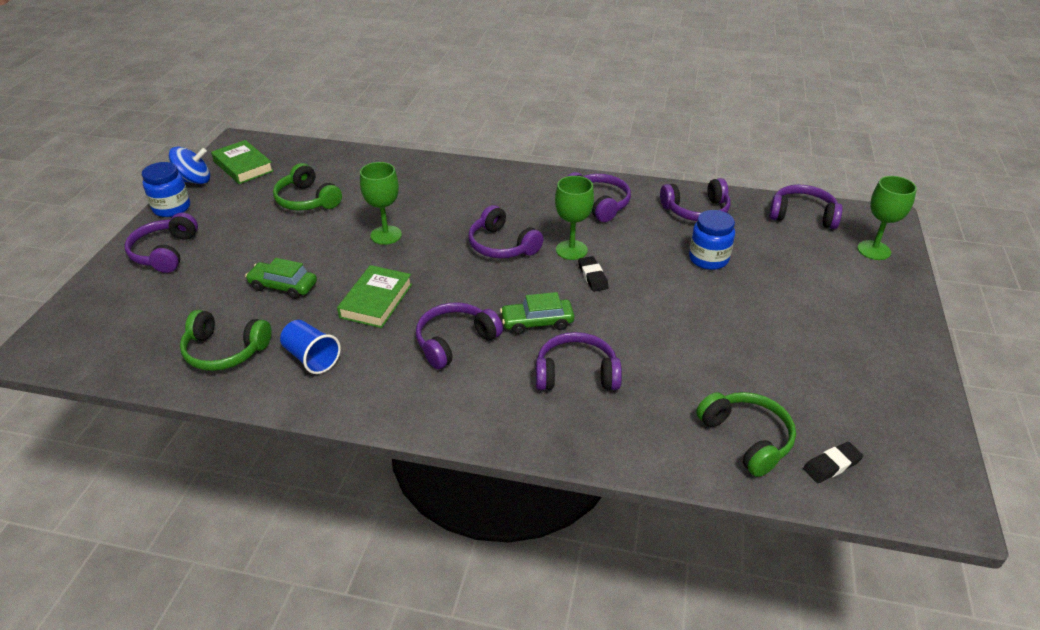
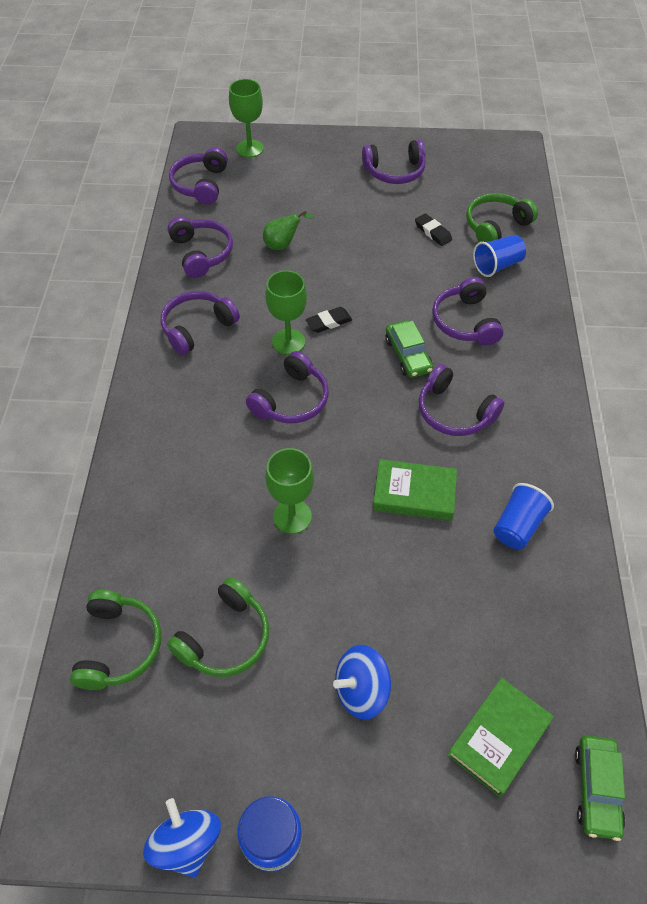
camera: 100 degrees left, 15 degrees up
(165, 252) = (384, 785): purple headphones -> purple headphones (395, 171)
(225, 351) = (537, 615): green headphones -> green headphones (118, 646)
(232, 251) = (361, 690): none -> blue spinning top
(243, 166) = (135, 777): green book -> green book (498, 738)
(283, 286) = (415, 597): green car -> green car (596, 789)
(669, 422) = (497, 265): none -> blue cup
(708, 259) = (283, 245): blue jar -> green pear
(831, 465) = (503, 189): black eraser -> black eraser (433, 232)

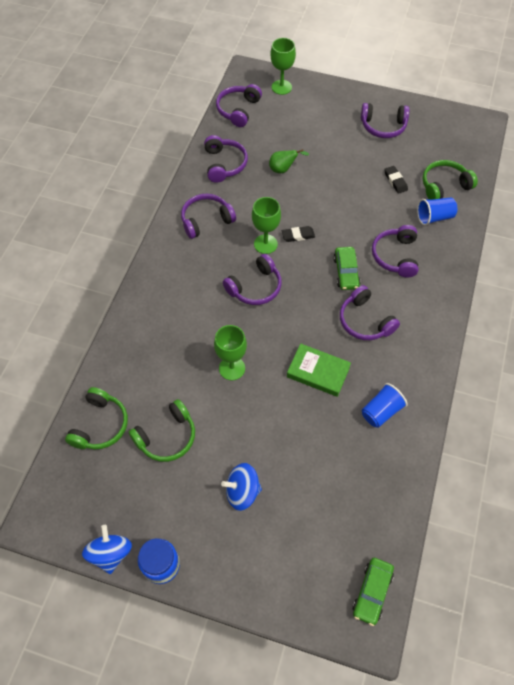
camera: 15 degrees right, 5 degrees up
(498, 738) = (320, 544): green book -> none

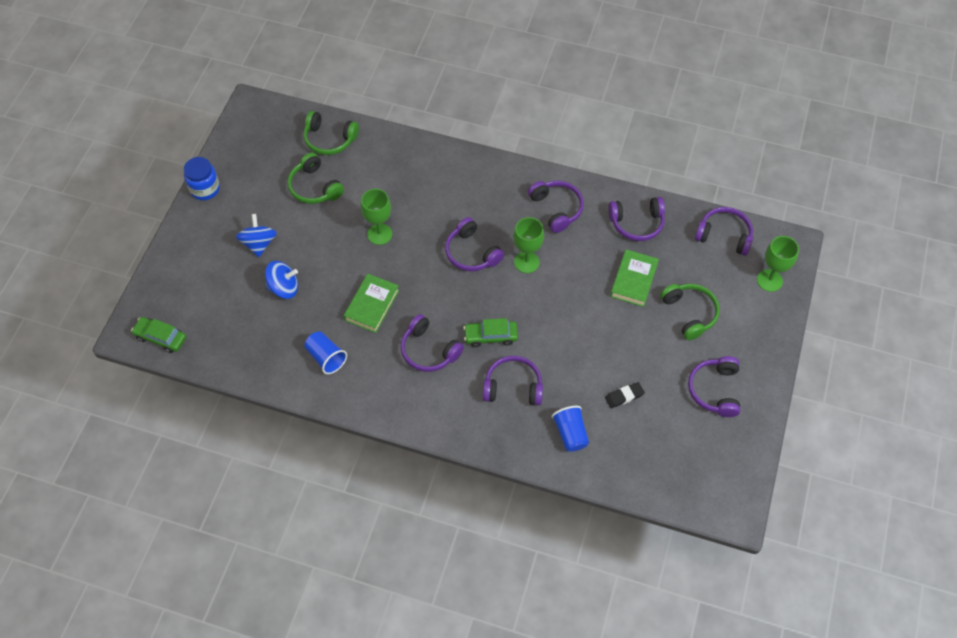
camera: 90 degrees right, 0 degrees up
(110, 553) = (219, 155): blue spinning top -> blue spinning top (284, 288)
(283, 169) = (634, 280): green pear -> green book
(298, 235) = (539, 292): black eraser -> none
(365, 321) = (429, 350): purple headphones -> purple headphones turned 105 degrees counterclockwise
(444, 186) = (620, 450): green headphones -> green headphones (689, 313)

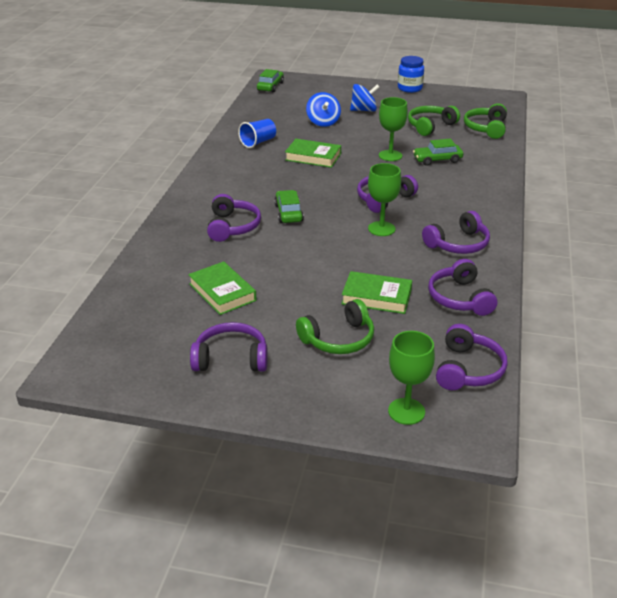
camera: 85 degrees right, 25 degrees down
(395, 195) = (437, 160): none -> green car
(429, 350) = (269, 184): purple headphones -> none
(570, 433) = (179, 260): blue cup -> none
(624, 396) = (222, 292): black eraser -> green book

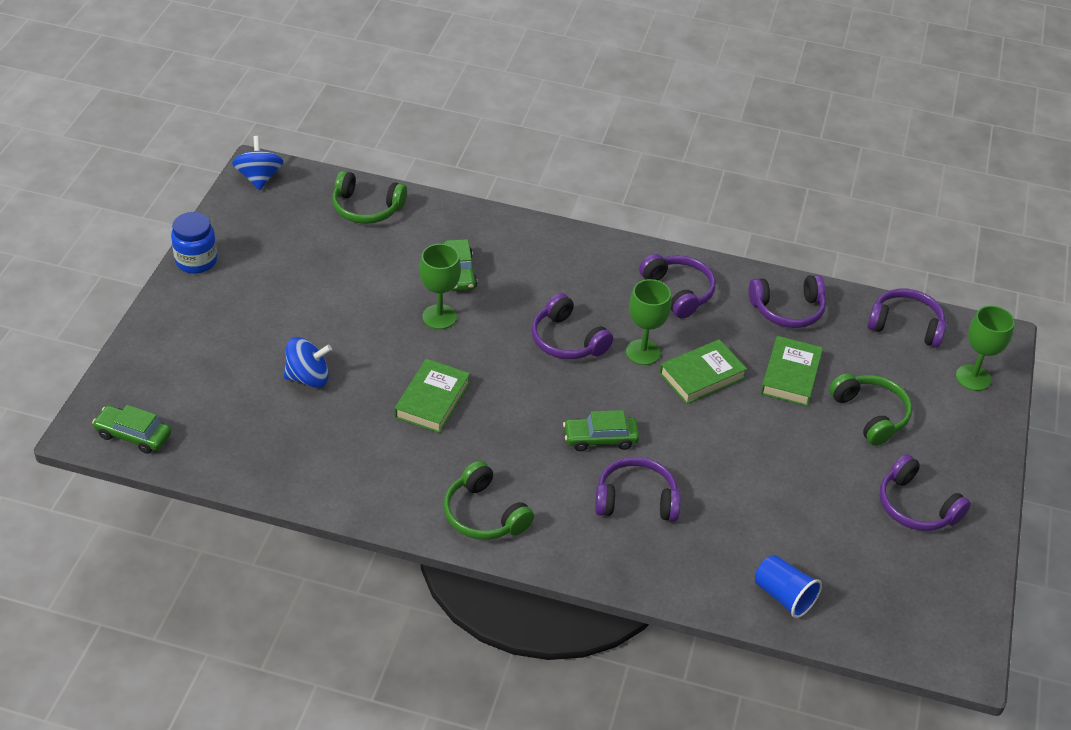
camera: 90 degrees left, 10 degrees up
(222, 292) = (792, 513): green book -> green book (702, 376)
(231, 358) = (916, 506): purple headphones -> purple headphones turned 45 degrees counterclockwise
(258, 142) = (370, 462): blue cup -> blue cup (783, 596)
(364, 110) = (272, 325): blue spinning top -> blue spinning top (259, 178)
(430, 126) = (348, 261): green headphones -> green headphones (484, 514)

